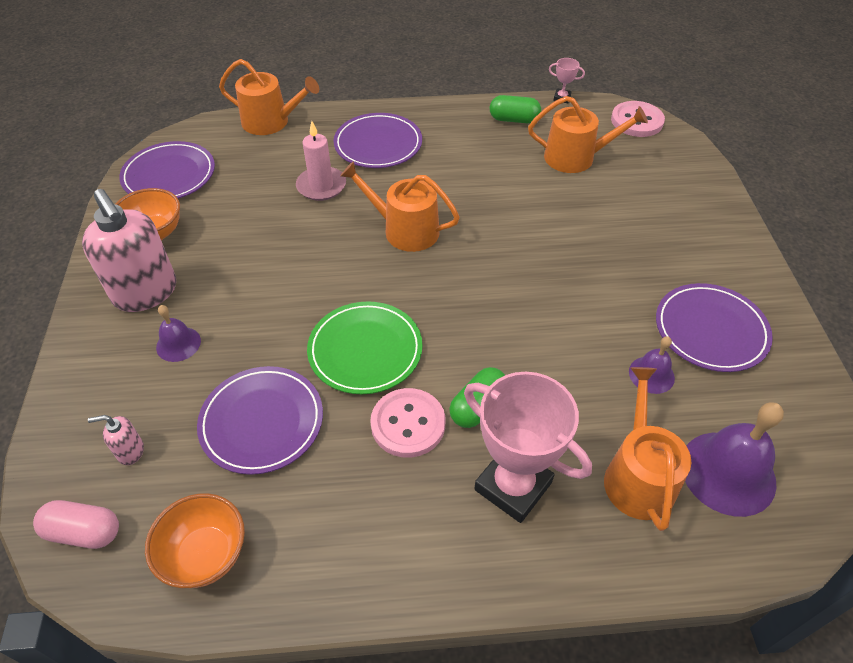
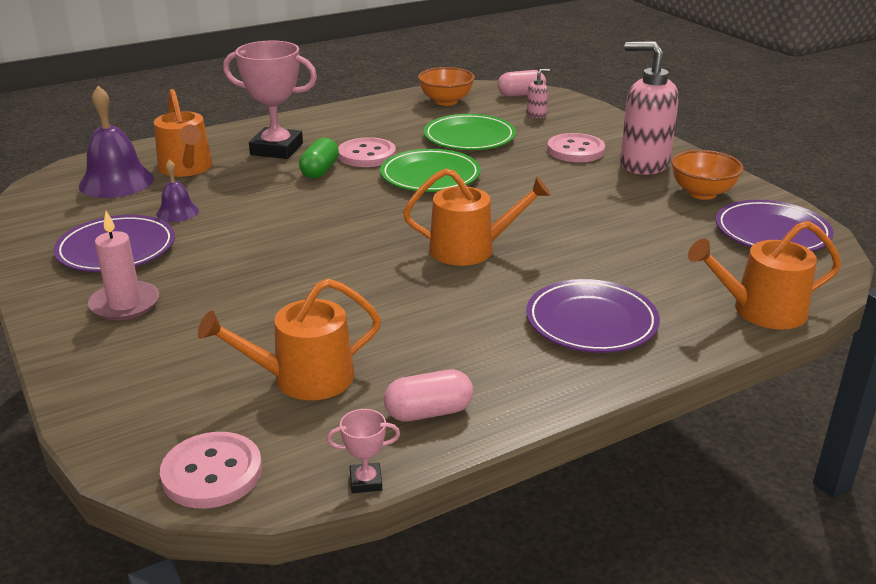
camera: 155 degrees right, 20 degrees down
(178, 344) = (575, 150): purple bell -> pink button
(262, 422) = (469, 137): purple plate -> green plate
(321, 186) = (602, 263): pink candle -> pink candle (125, 304)
(514, 119) = (428, 412): green capsule -> pink capsule

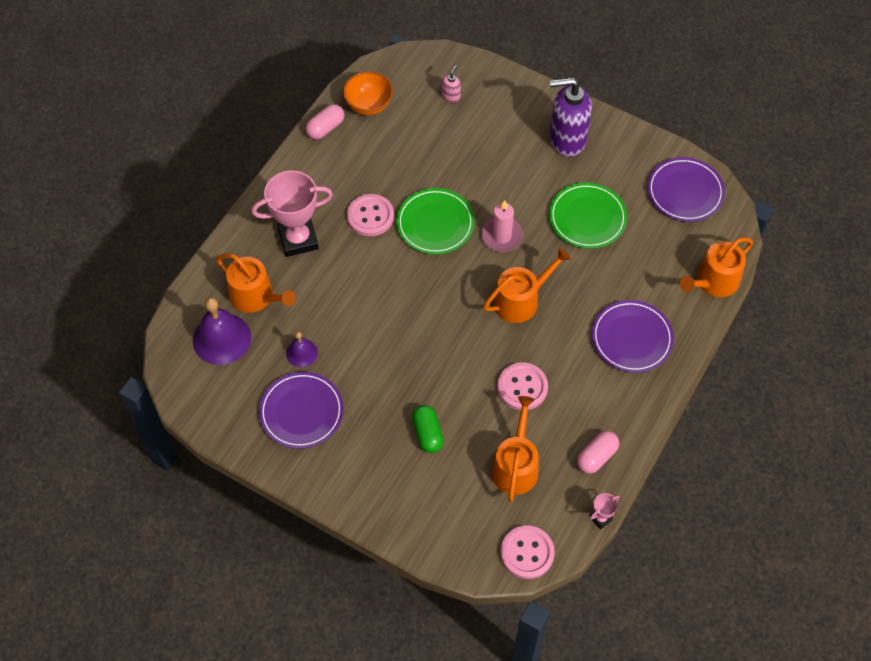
camera: 30 degrees left, 30 degrees up
(125, 304) = (361, 459): pink candle -> pink candle (501, 236)
(303, 378) = (516, 466): orange watering can -> orange watering can turned 150 degrees clockwise
(320, 171) = (354, 254): green capsule -> green capsule (427, 433)
(469, 137) = (425, 155): green plate -> green plate (587, 218)
(521, 94) = (418, 67): pink capsule -> pink capsule (325, 128)
(575, 150) = (511, 140): pink button -> pink button (522, 387)
(643, 164) = (567, 139): pink soap dispenser -> purple soap dispenser
(702, 193) = (623, 162): orange bowl -> none

